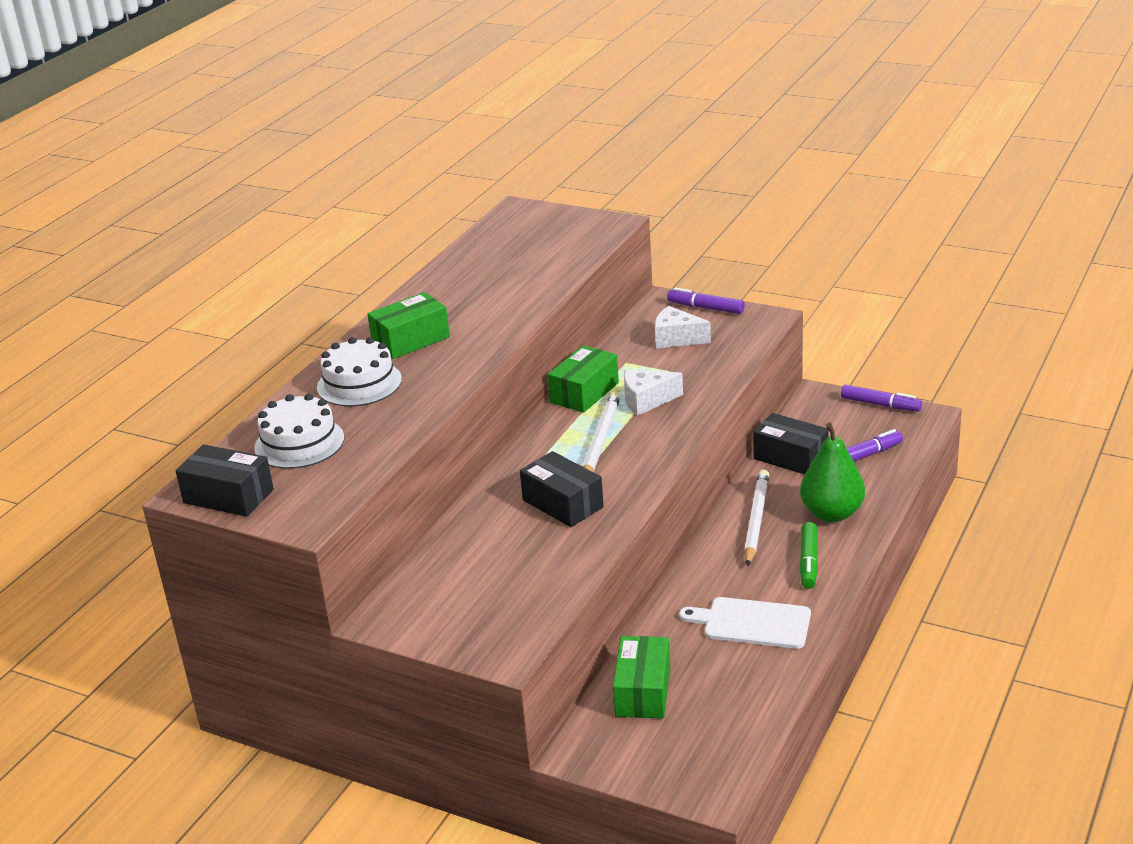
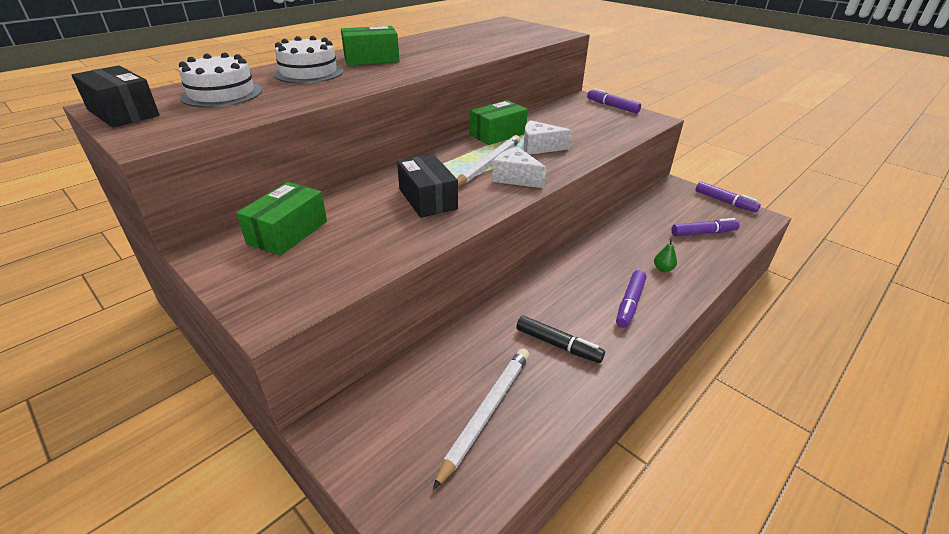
camera: 15 degrees right, 5 degrees up
(643, 691) = (427, 382): green box -> green box (288, 232)
(676, 338) = (582, 118): white cheese -> white cheese (515, 178)
(752, 623) = (558, 345): white cutting board -> black marker
(756, 520) = (598, 258): white pencil -> white pencil (486, 412)
(790, 457) = (642, 220): black box -> none
(808, 562) = (629, 303): green marker -> purple marker
(831, 513) = (663, 269): green pear -> green pear, size x0.40

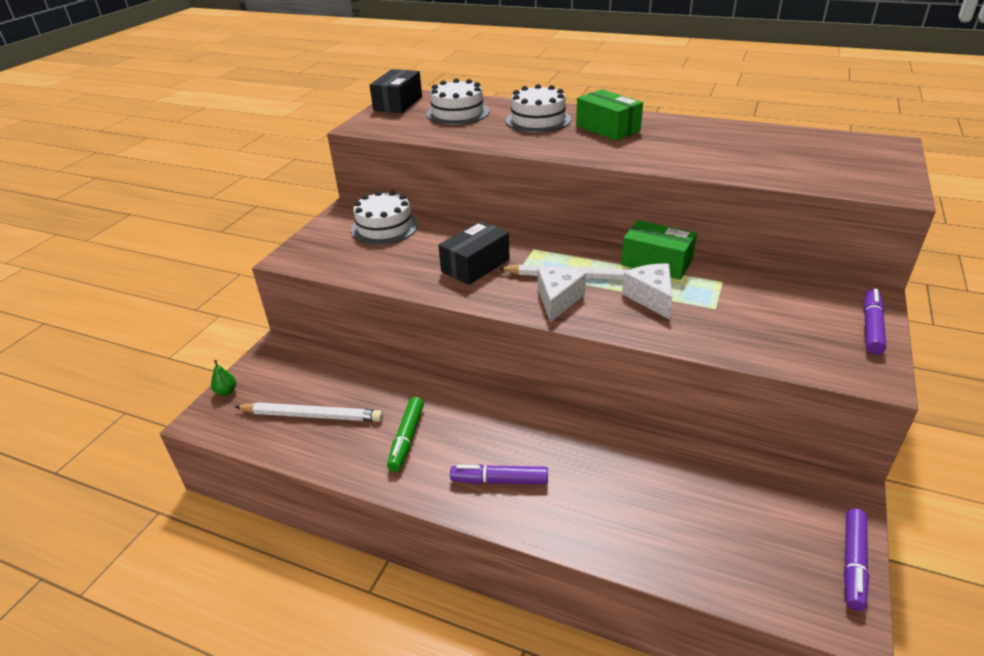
camera: 70 degrees right, 0 degrees up
(288, 232) = (384, 227): green box -> white cake
(558, 345) = (406, 438): black marker -> green marker
(663, 269) = (589, 502): green pear -> green pear (226, 391)
(703, 233) = (718, 539): purple marker -> none

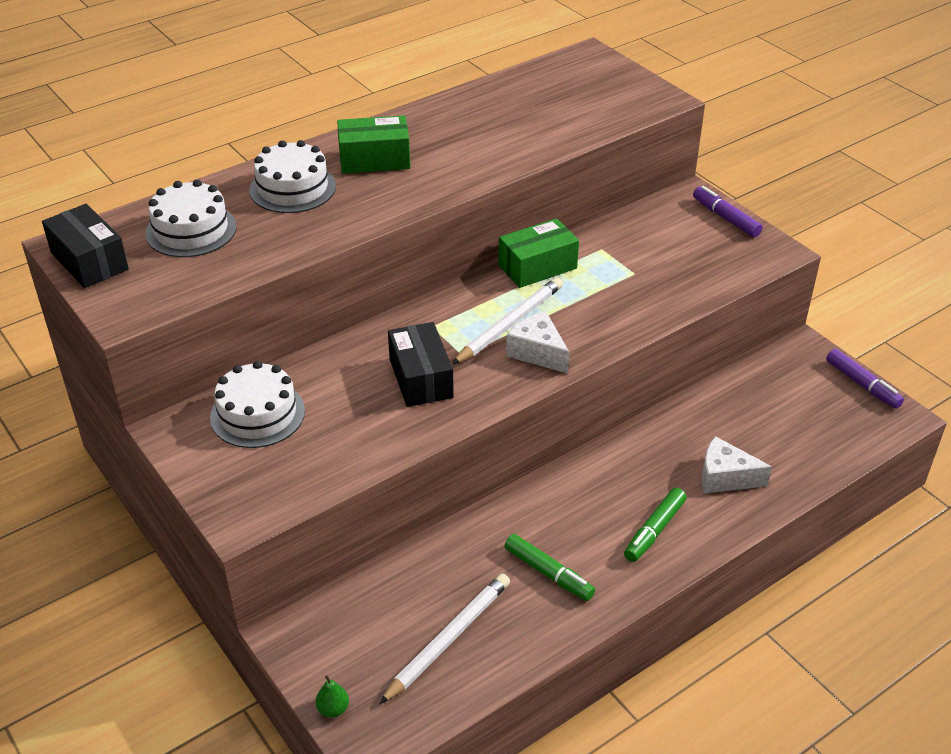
camera: 60 degrees left, 5 degrees up
(499, 481) = (654, 530): purple marker -> green marker
(651, 297) = (587, 298): white cheese -> white cheese (725, 477)

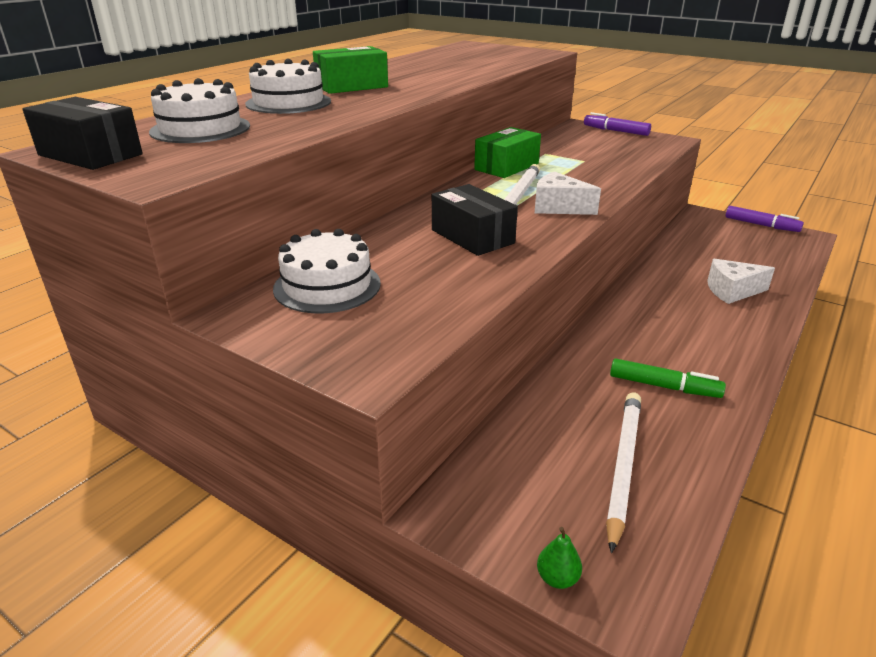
camera: 20 degrees left, 10 degrees down
(654, 530) = (718, 335): green marker -> none

